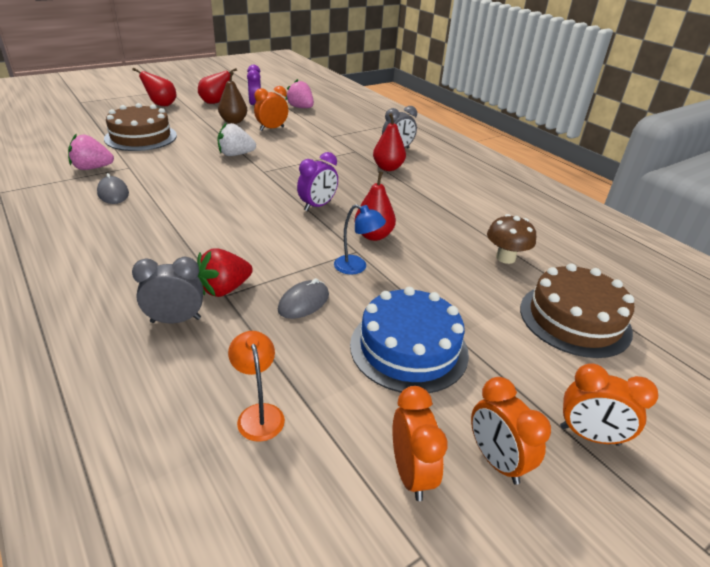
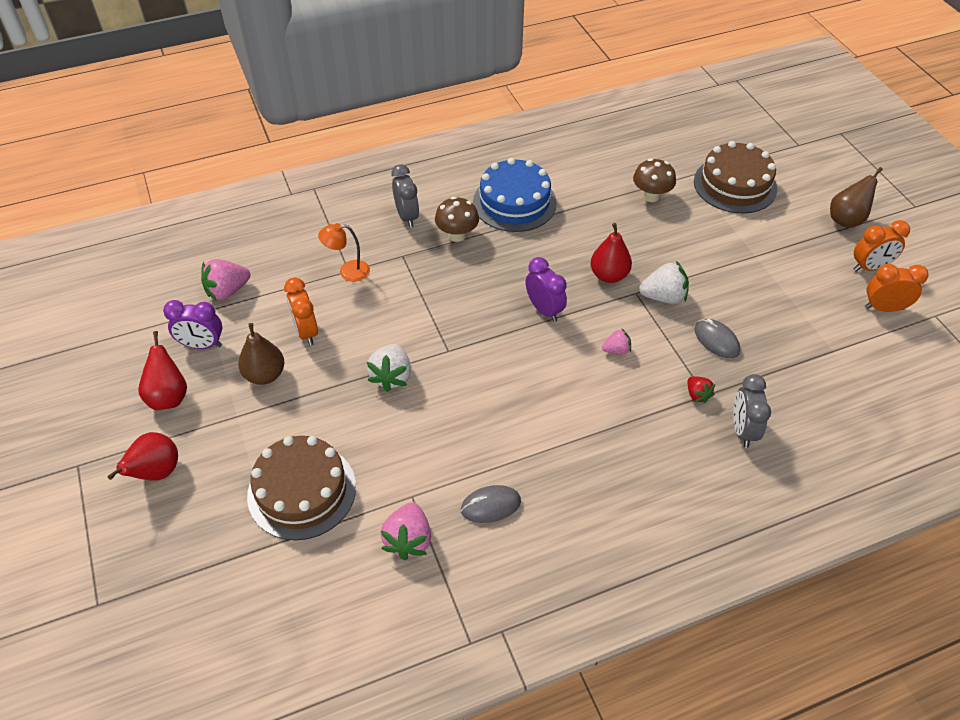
camera: 75 degrees left, 15 degrees up
(224, 289) = (697, 395): red strawberry -> red strawberry, size x0.58
(259, 414) = (844, 378): orange lamp -> orange lamp (348, 271)
(277, 241) = (616, 350): none -> pink strawberry
(356, 267) = (663, 297): blue lamp -> white strawberry
(388, 168) = (457, 235): red pear -> brown mushroom
(409, 348) = (772, 285): blue cake -> blue cake (514, 202)
(589, 435) = (846, 220): orange clock -> brown pear

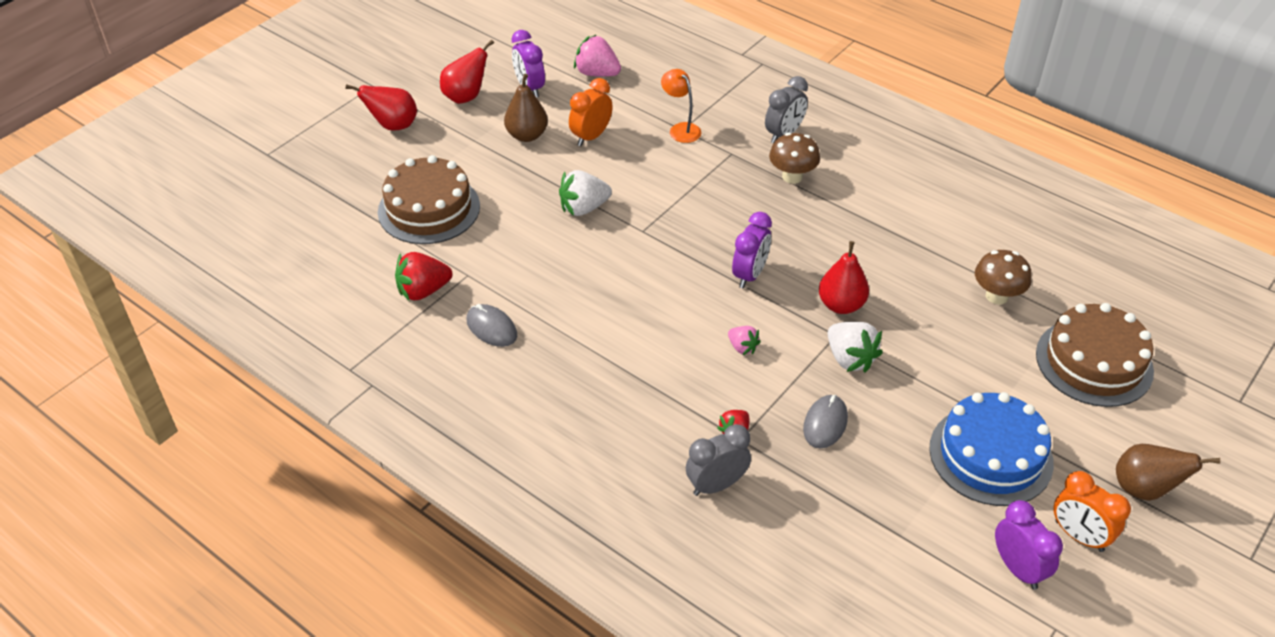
camera: 60 degrees right, 5 degrees down
(408, 540) = (423, 291): pink strawberry -> red strawberry
(514, 202) = (877, 197): blue cake -> blue cake (990, 455)
(883, 308) = (1017, 569): orange clock -> purple clock

